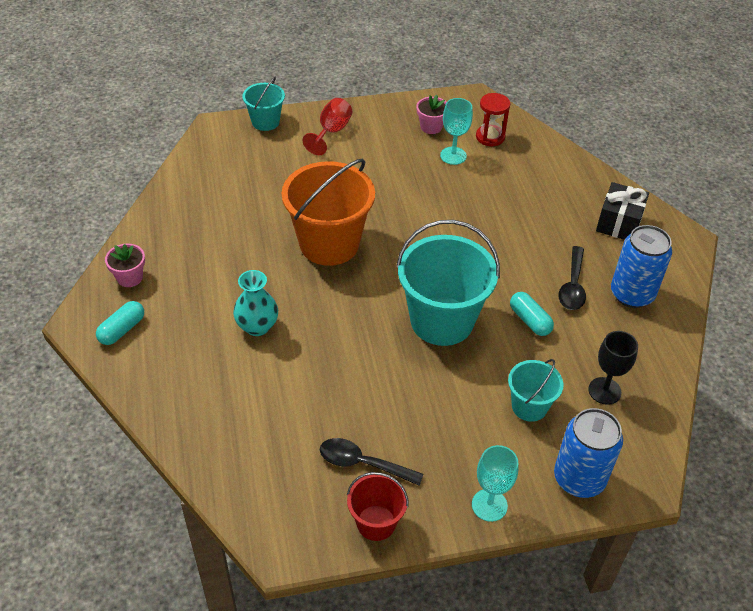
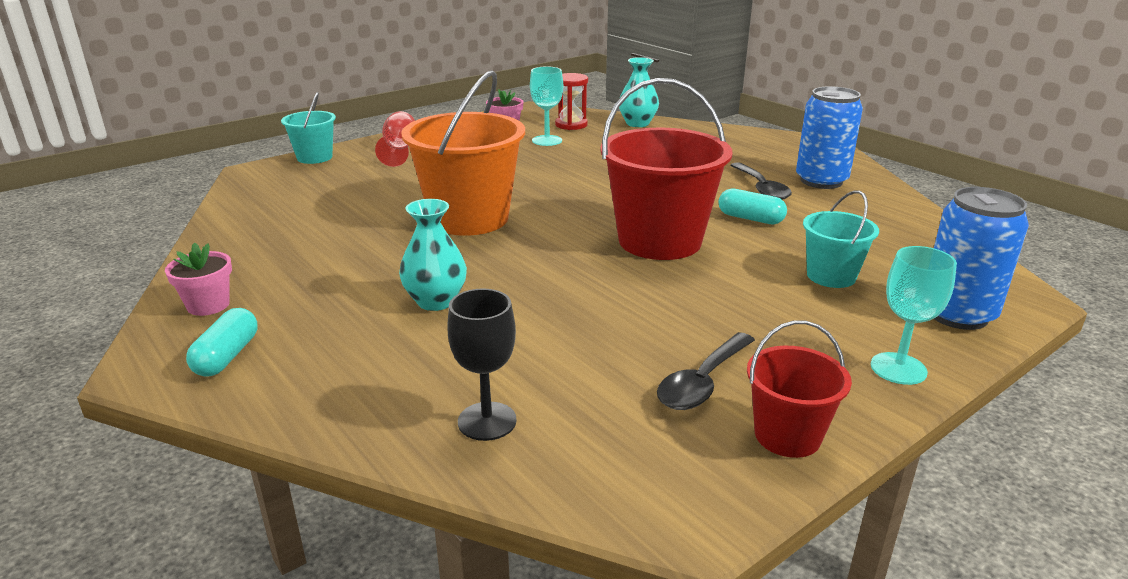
camera: 25 degrees left, 20 degrees down
(362, 463) = (702, 382): black spoon -> black spoon turned 45 degrees counterclockwise
(442, 321) = (659, 241): turquoise bucket -> red bucket
(548, 153) = (637, 123): none -> turquoise vase
(604, 391) = (887, 245): black goblet -> black goblet (487, 421)
(619, 223) = (751, 146): black gift -> none

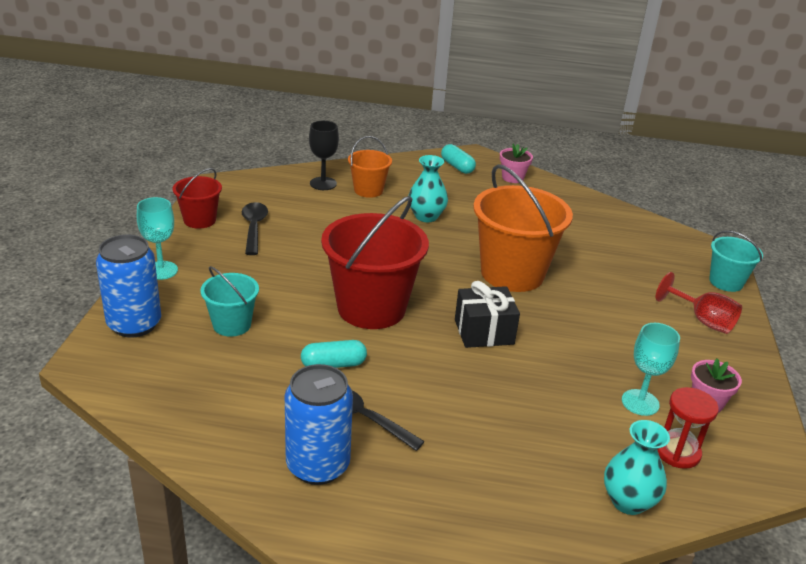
camera: 135 degrees right, 5 degrees up
(437, 374) = (368, 190): none -> orange bucket
(582, 196) = (484, 332): none -> black gift

